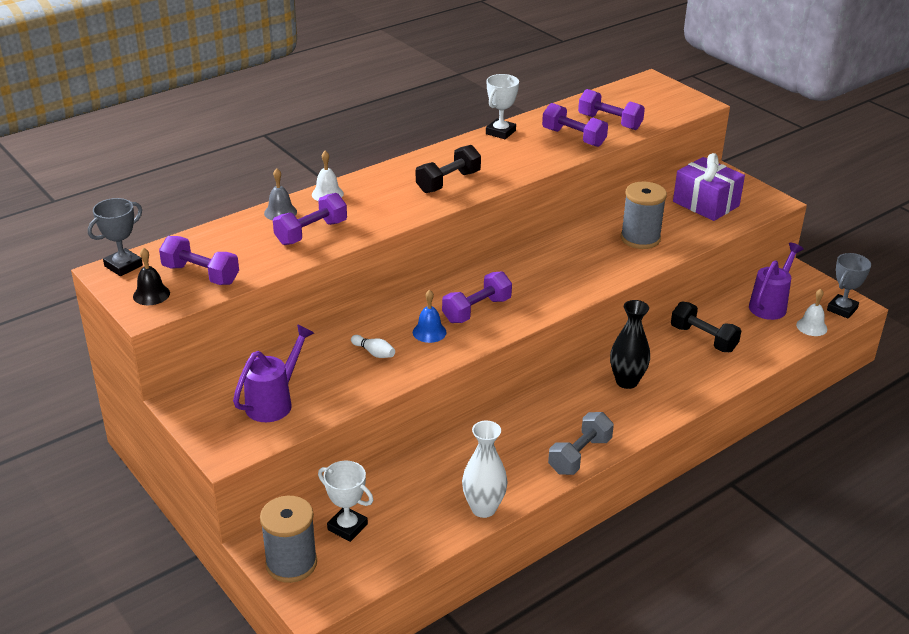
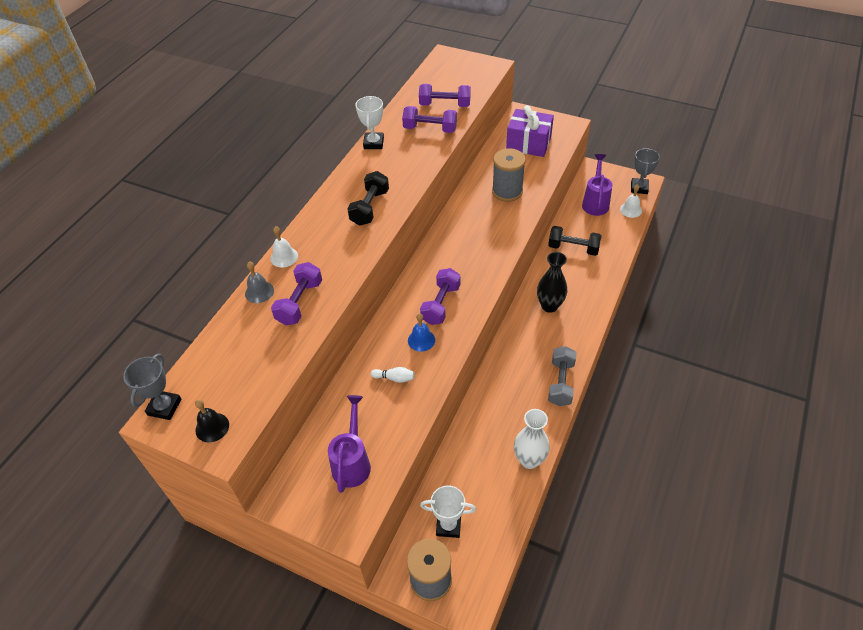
camera: 25 degrees left, 15 degrees up
(201, 274) = (239, 386): purple dumbbell -> none

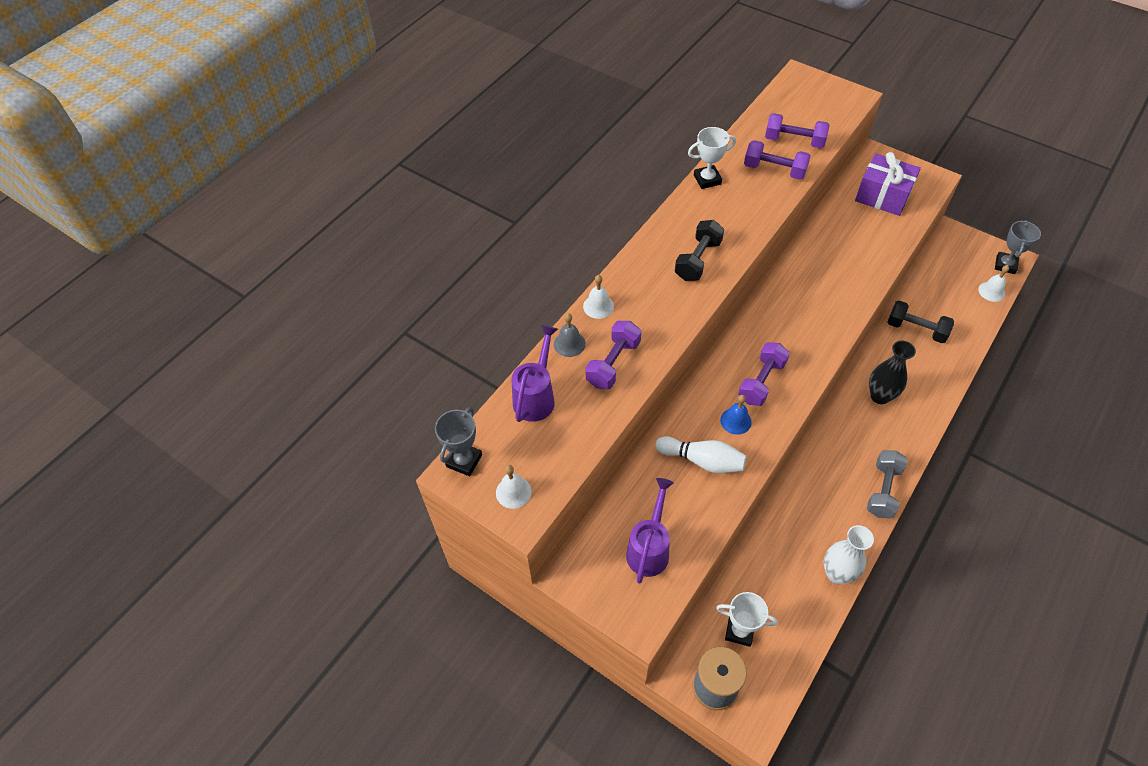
camera: 10 degrees right, 5 degrees up
(212, 427) = (513, 492): black bell -> white bell
(373, 143) = (707, 179): white trophy -> white trophy turned 60 degrees clockwise
(394, 378) = (702, 461): white bowling pin -> white bowling pin, size x1.83
(507, 191) = (851, 254): grey spool -> none
(595, 202) = (949, 275): purple watering can -> purple watering can (536, 396)

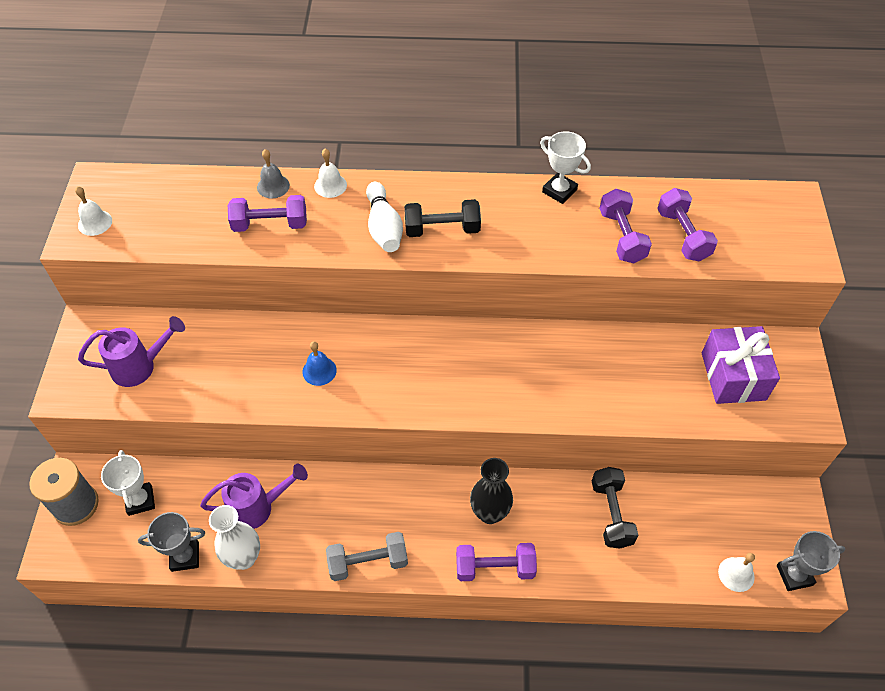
camera: 55 degrees right, 0 degrees up
(464, 461) = (109, 179): grey trophy -> grey trophy (185, 556)
(536, 396) = (201, 192): purple watering can -> purple watering can (258, 507)
(702, 461) = (256, 364): white bowling pin -> white bowling pin (383, 227)
(761, 382) = (381, 372): purple dumbbell -> purple dumbbell (495, 568)

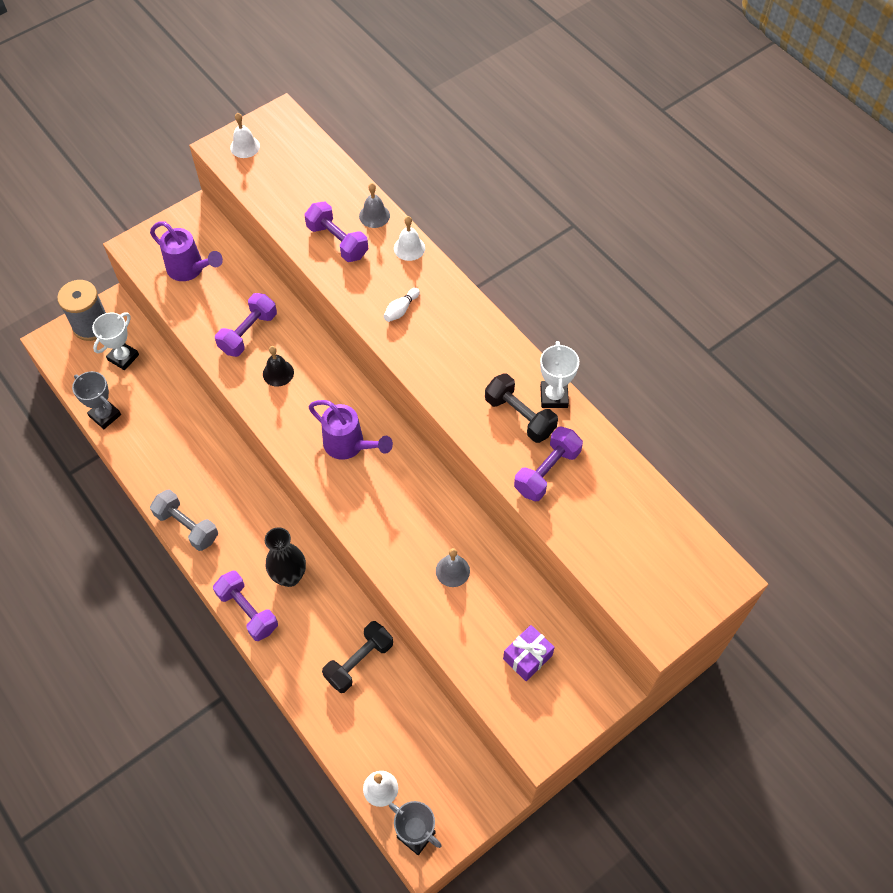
camera: 50 degrees right, 5 degrees up
(244, 558) = (131, 449): white vase -> none
(258, 507) = (174, 428): purple watering can -> purple watering can (349, 446)
(319, 371) = (278, 373): blue bell -> black bell
(383, 227) = (401, 310): white bowling pin -> white bowling pin, size x0.55
(442, 229) = (435, 347): black dumbbell -> black dumbbell (520, 416)
(619, 374) = (452, 571): none -> grey bell
(682, 235) = (592, 514): purple dumbbell -> purple dumbbell (248, 333)
(733, 376) = (527, 657): purple gift -> purple gift, size x0.61

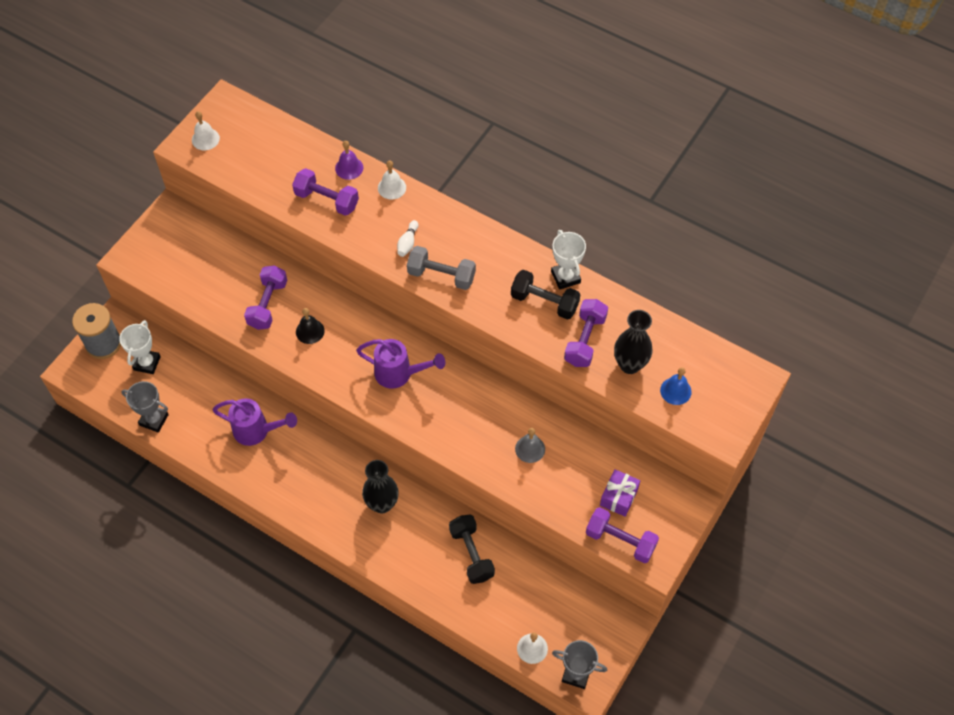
camera: 20 degrees left, 0 degrees up
(187, 526) = (273, 491): grey dumbbell -> grey dumbbell (441, 275)
(190, 270) = (189, 264): purple watering can -> purple watering can (257, 431)
(247, 611) = (358, 545): purple dumbbell -> purple dumbbell (620, 540)
(359, 662) = (471, 554): black dumbbell -> black dumbbell turned 45 degrees counterclockwise
(374, 215) = (349, 168): grey bell -> purple bell
(585, 514) = (629, 365): none -> black vase
(626, 560) = (675, 391): none -> blue bell

